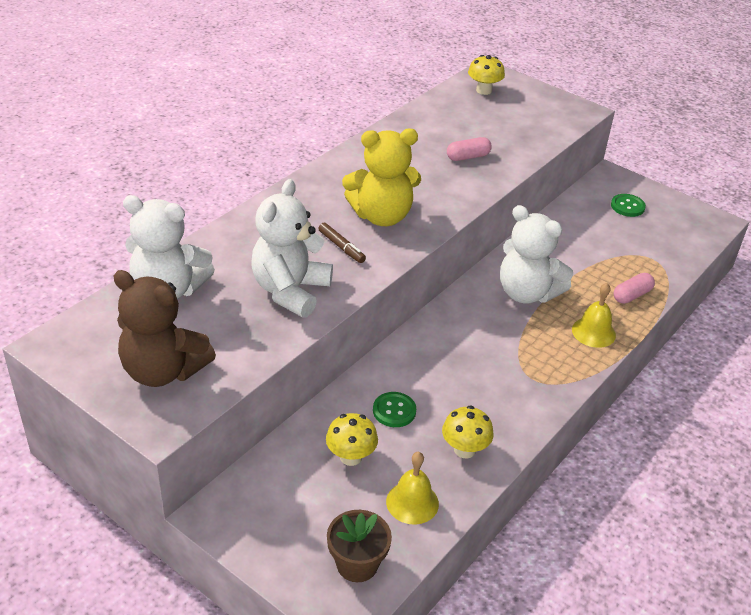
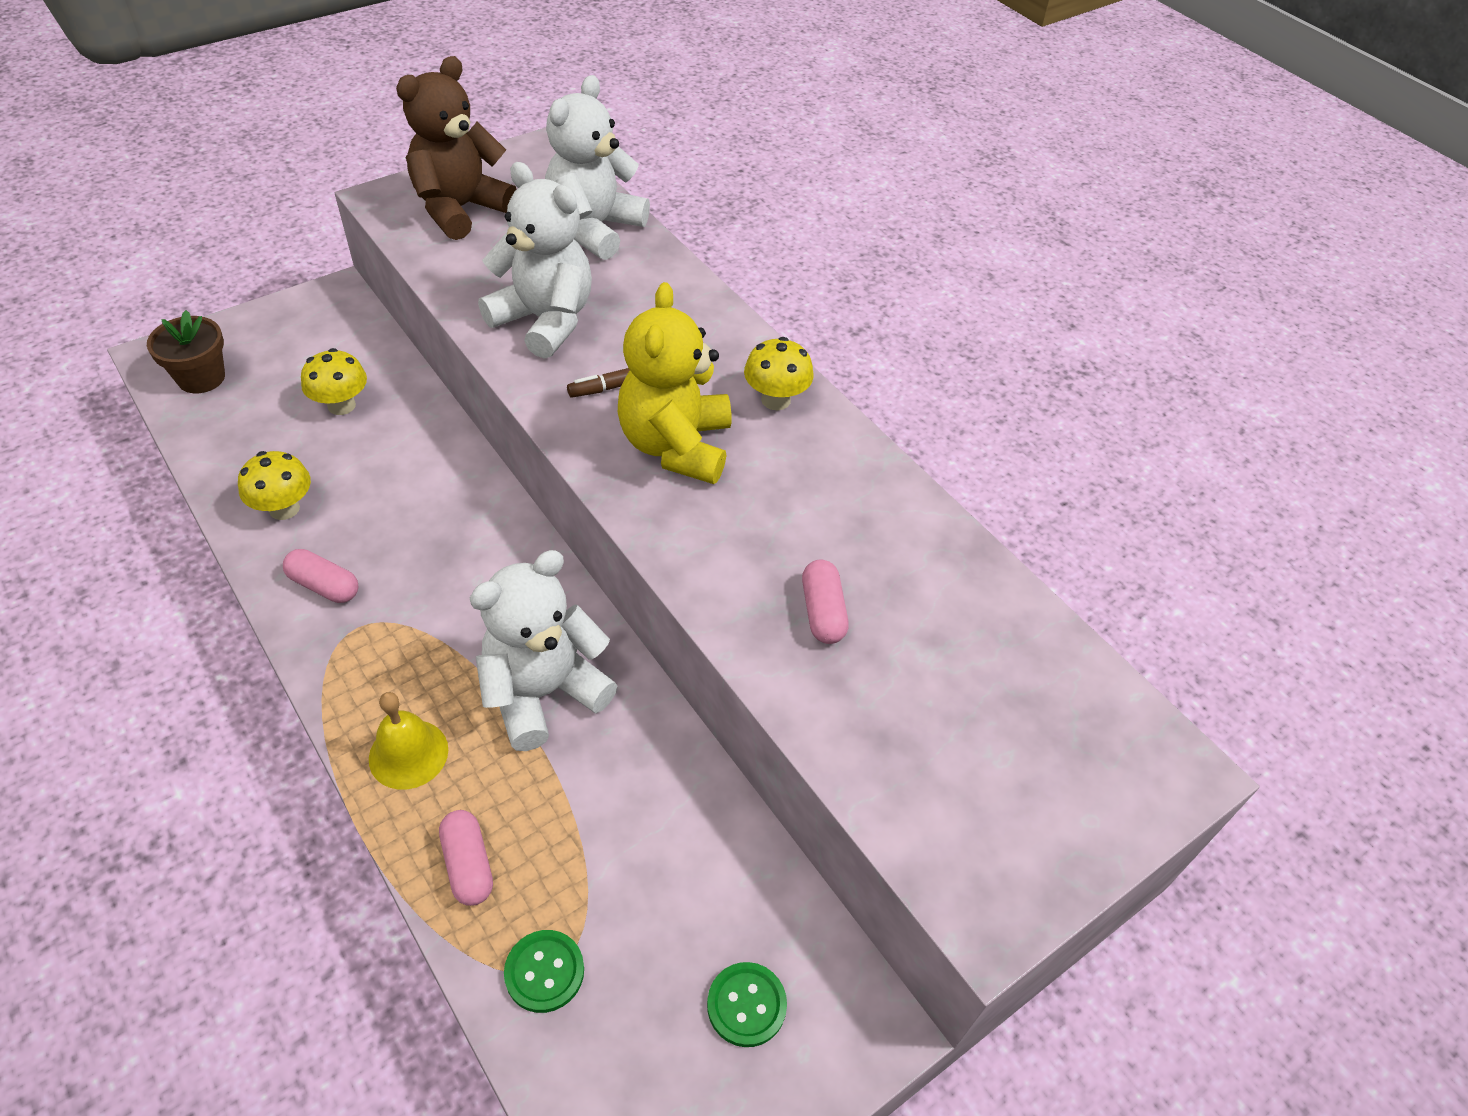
camera: 105 degrees right, 10 degrees up
(394, 411) = (387, 460): green button -> green button (544, 972)
(412, 502) = (243, 439): yellow bell -> none
(484, 90) = (1088, 729): yellow mushroom -> yellow mushroom (775, 400)
(513, 404) = (324, 585): none -> pink capsule

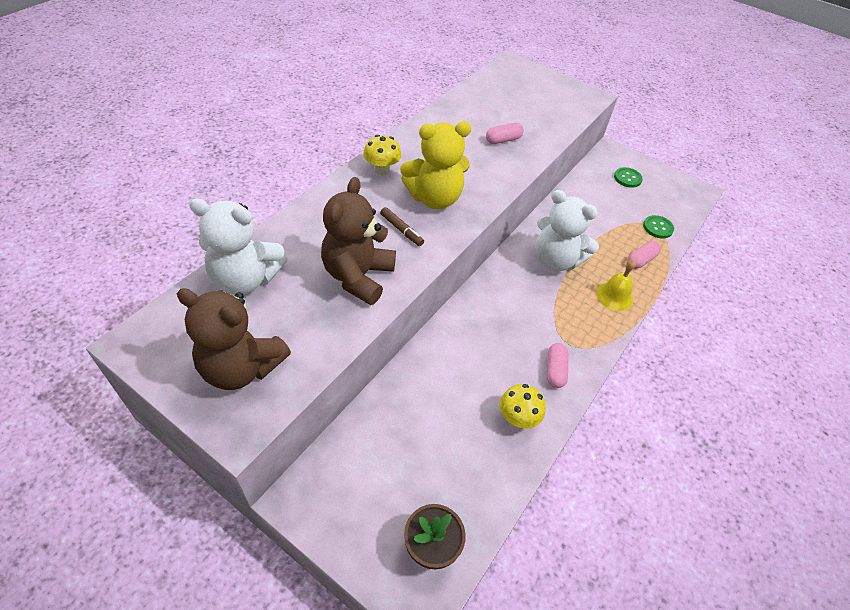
camera: 110 degrees left, 0 degrees up
(341, 405) = (418, 430): yellow mushroom -> none
(544, 321) = (358, 276): white teddy bear -> brown teddy bear

